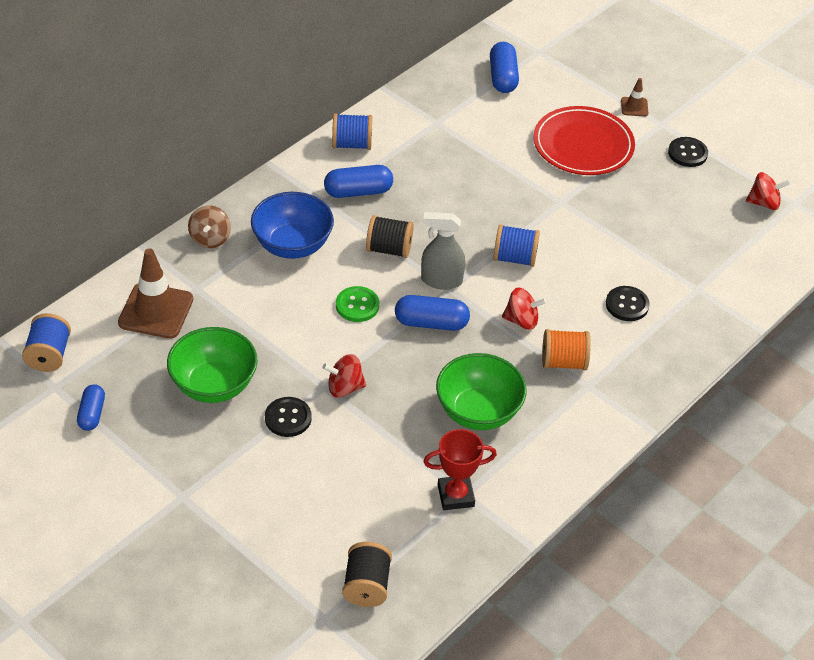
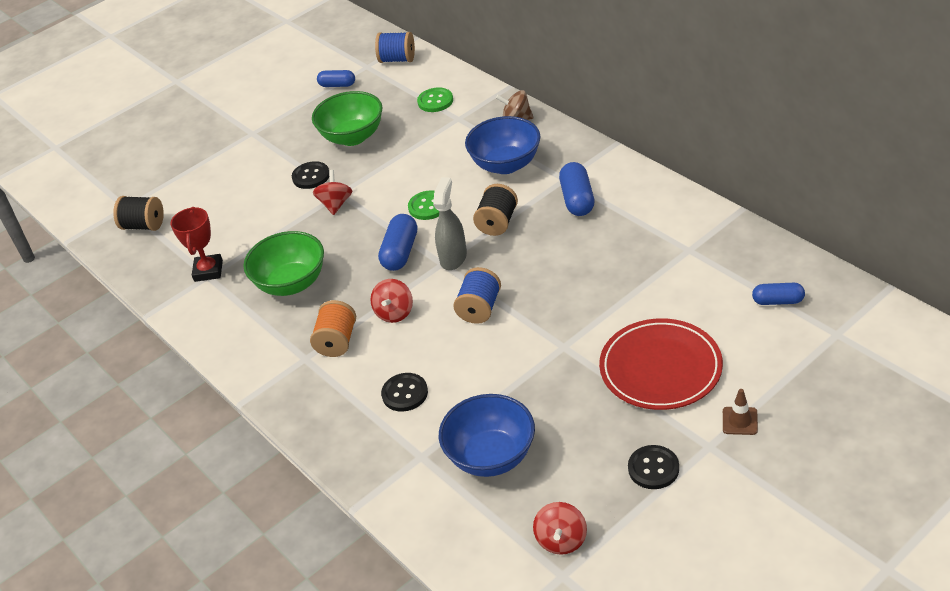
camera: 105 degrees right, 5 degrees down
(156, 311) = (435, 101): brown traffic cone -> green button
(352, 144) = (647, 192): blue spool -> none
(502, 77) = (778, 301): blue capsule -> blue capsule, size x0.66
(690, 244) = (491, 456): none -> blue bowl

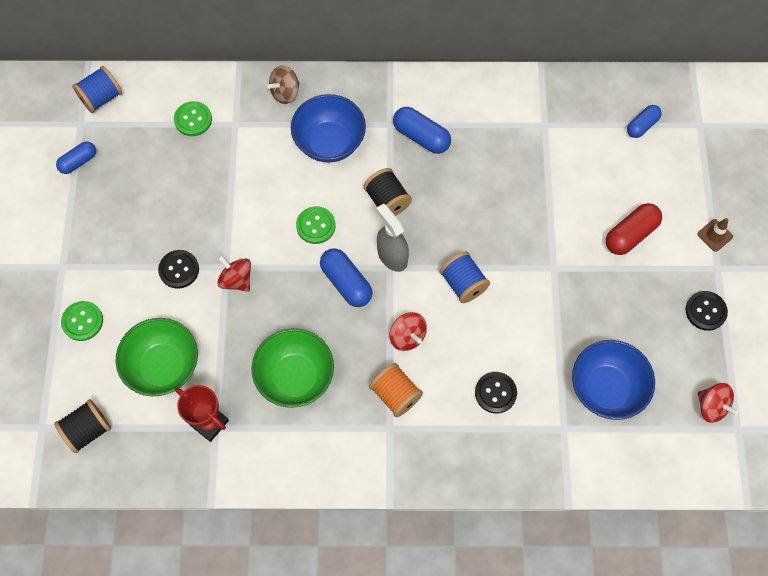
camera: 55 degrees left, 25 degrees up
(222, 168) = (82, 321): none -> green button
(353, 137) = (165, 205): green bowl -> green bowl (163, 366)
(660, 368) = (630, 235): red plate -> red capsule

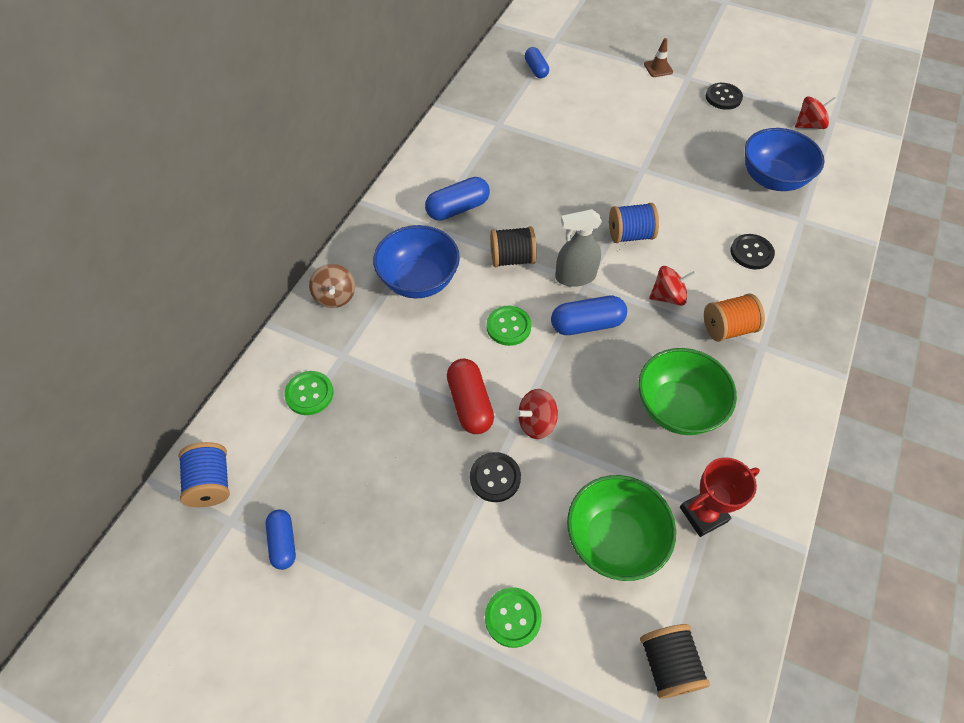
camera: 65 degrees left, 10 degrees down
(630, 235) = (634, 112): red capsule -> red capsule (470, 404)

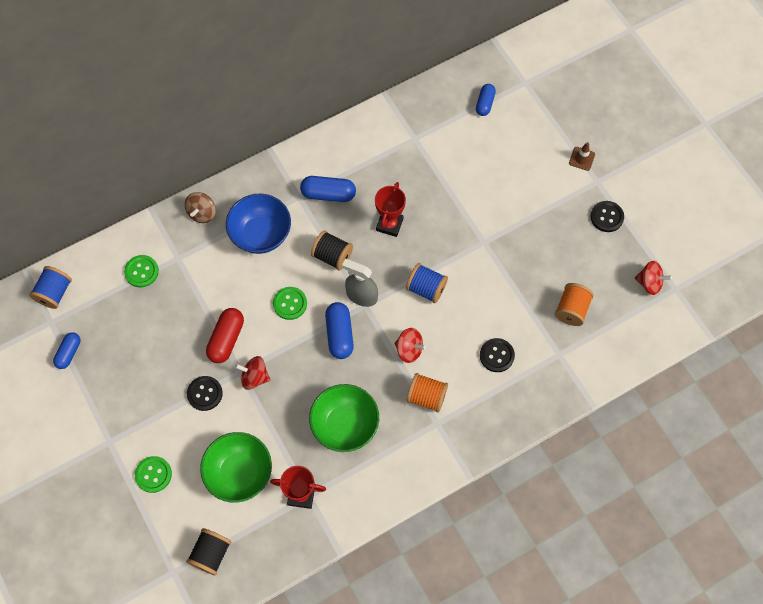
camera: 35 degrees right, 10 degrees up
(542, 202) = (389, 224): none -> red trophy
(587, 324) = (339, 334): blue capsule -> blue capsule turned 60 degrees clockwise
(772, 179) = (571, 309): blue bowl -> orange spool

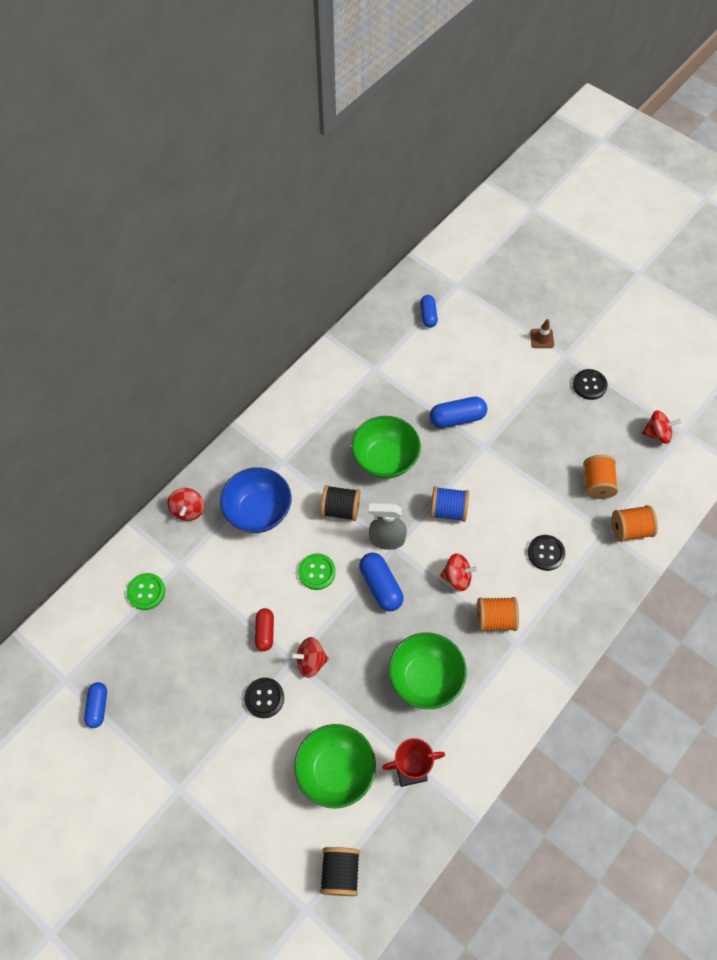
camera: 20 degrees left, 5 degrees down
(55, 292) = (58, 646): blue spool -> none
(153, 474) = (242, 807): green button -> none
(202, 213) = (188, 510): brown spinning top -> red spinning top
(226, 339) = (265, 632): red capsule -> red capsule, size x0.66
(328, 194) = (311, 449): blue capsule -> blue capsule (457, 418)
(389, 224) = (385, 459): red trophy -> green bowl
(583, 361) = (630, 529): none -> orange spool

